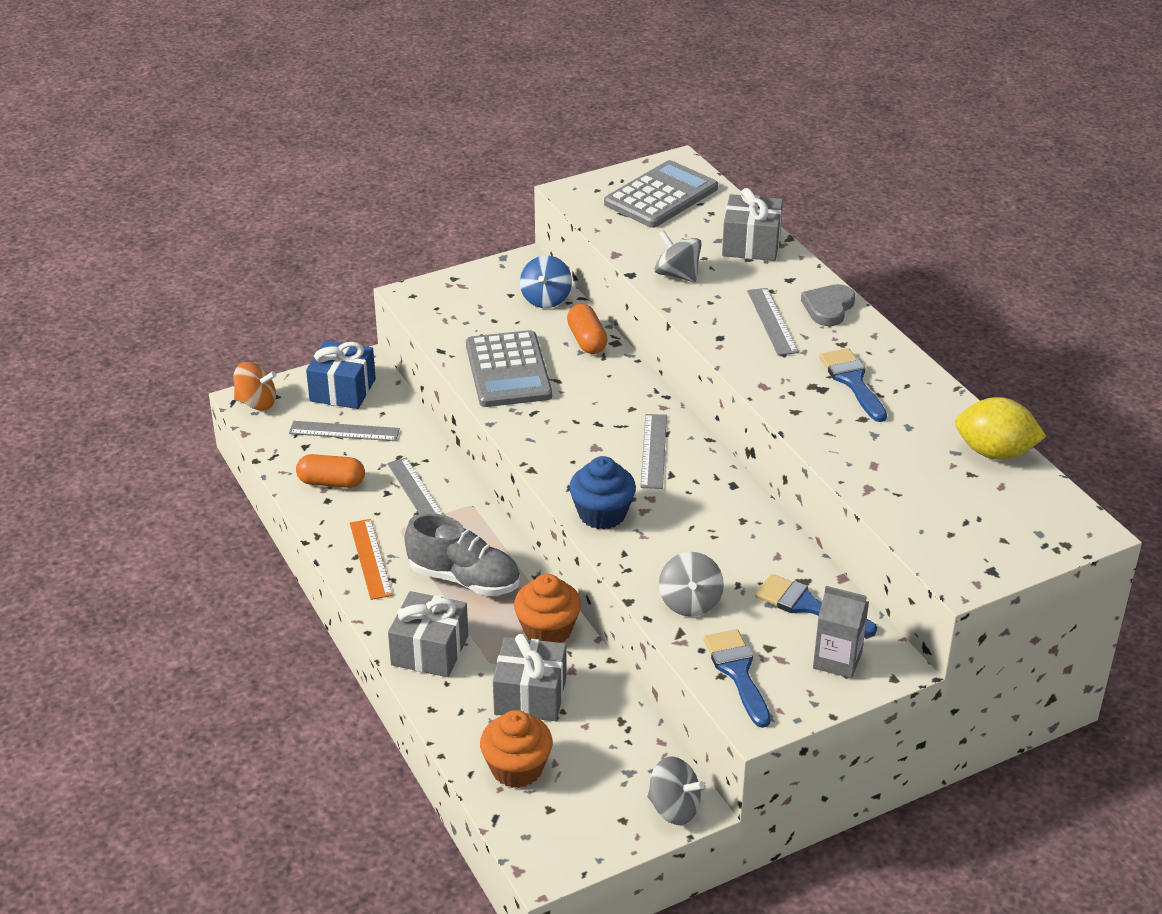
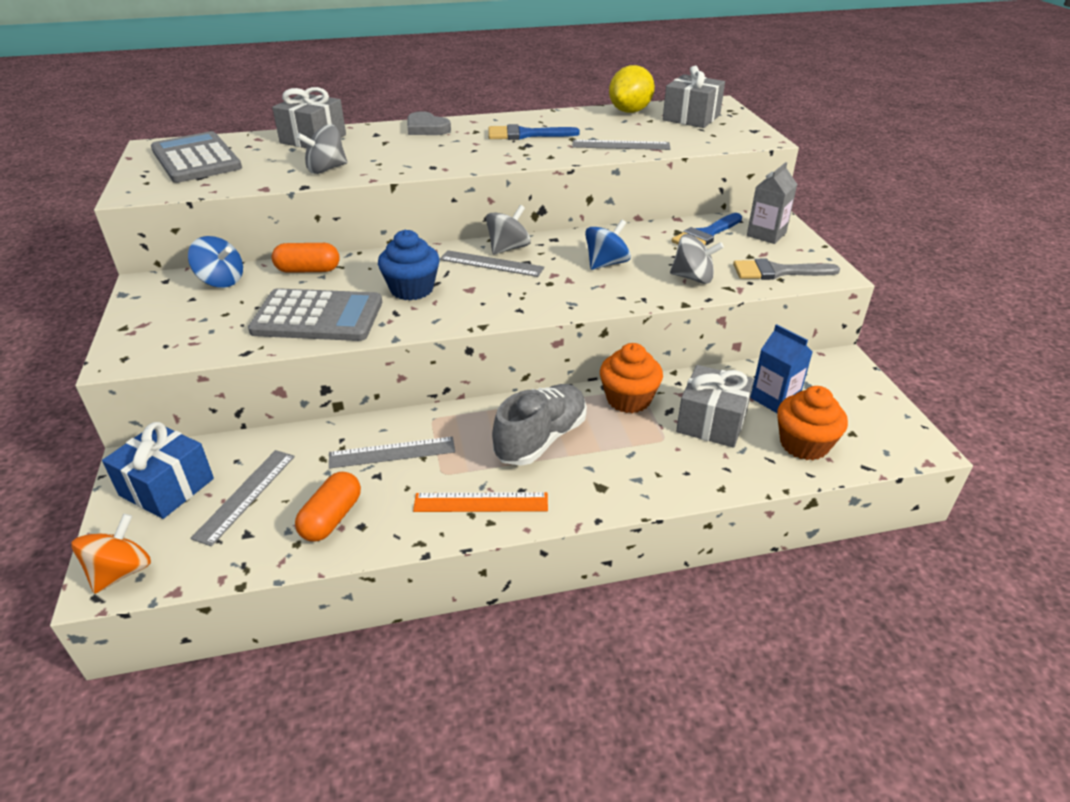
camera: 75 degrees left, 0 degrees up
(430, 650) = (638, 477): grey gift -> grey gift (691, 117)
(589, 744) = (774, 399): none -> blue carton
(602, 514) = (565, 299): blue cupcake -> blue cupcake (412, 289)
(674, 808) = (847, 369): grey spinning top -> grey spinning top (508, 248)
(693, 532) = (606, 263): none -> blue spinning top
(737, 672) = (777, 272): blue brush -> grey brush
(772, 321) = (427, 147): grey ruler -> grey ruler (621, 145)

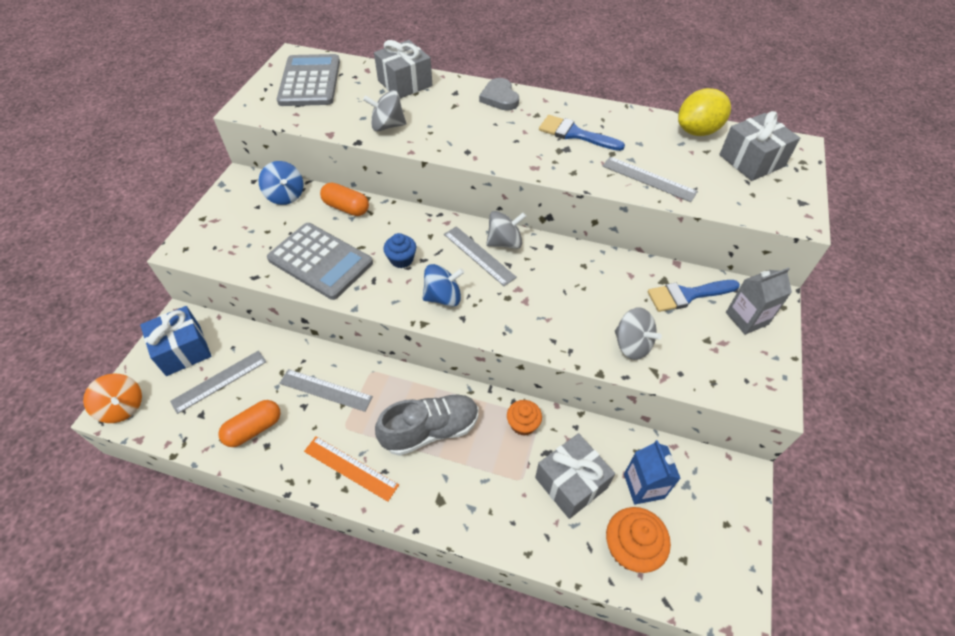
camera: 30 degrees right, 15 degrees up
(121, 572) = (123, 407): orange spinning top -> orange spinning top turned 75 degrees clockwise
(412, 289) = (401, 259): blue cupcake -> blue cupcake, size x0.65
(606, 263) = (570, 294): blue spinning top -> blue spinning top (443, 297)
(628, 399) = (523, 424): orange cupcake -> orange cupcake, size x0.65
(777, 272) = (717, 372): grey brush -> none

